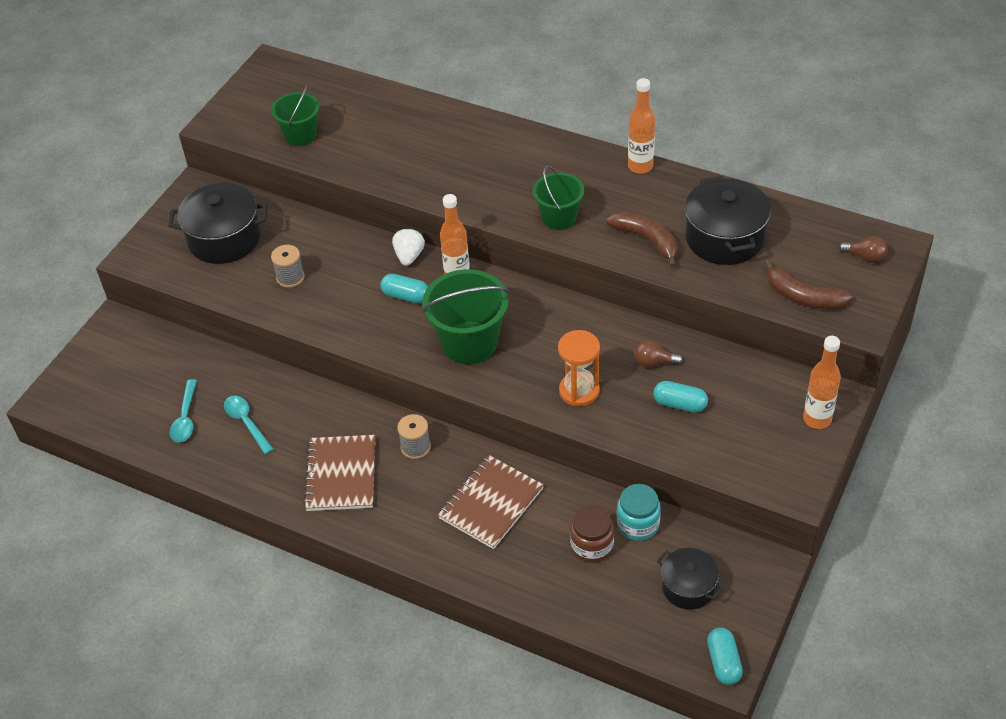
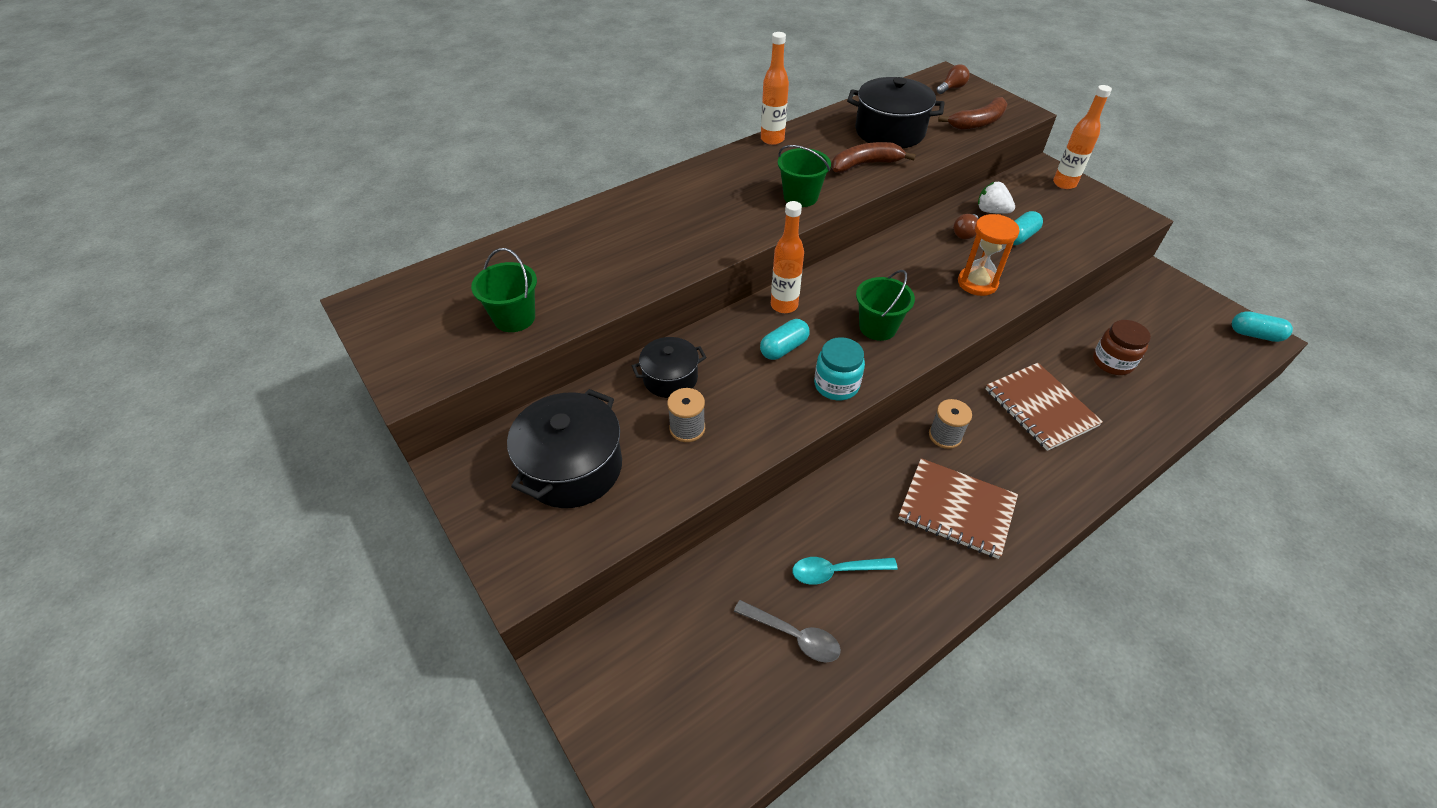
camera: 65 degrees left, 0 degrees up
(185, 418) = (793, 635): turquoise spoon -> grey spoon
(409, 256) = (729, 327): white strawberry -> white strawberry (991, 211)
(469, 343) = (877, 327): green bucket -> green bucket, size x0.62
(638, 524) = (1096, 327): turquoise jar -> turquoise jar (836, 385)
(688, 587) = (1172, 325): black pot -> black pot (670, 378)

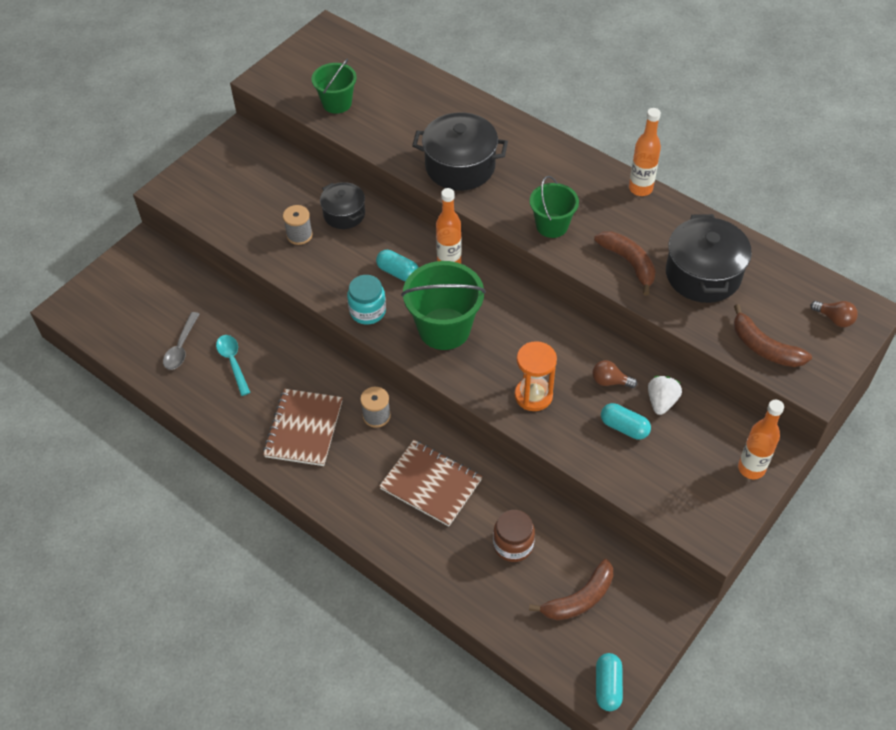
camera: 75 degrees right, 5 degrees up
(572, 467) = (250, 187): black pot -> black pot (460, 166)
(877, 327) = (444, 329): green bucket -> green bucket, size x1.60
(1040, 408) = (431, 484): brown notebook -> brown notebook turned 75 degrees clockwise
(1167, 332) = (579, 599): none -> brown banana

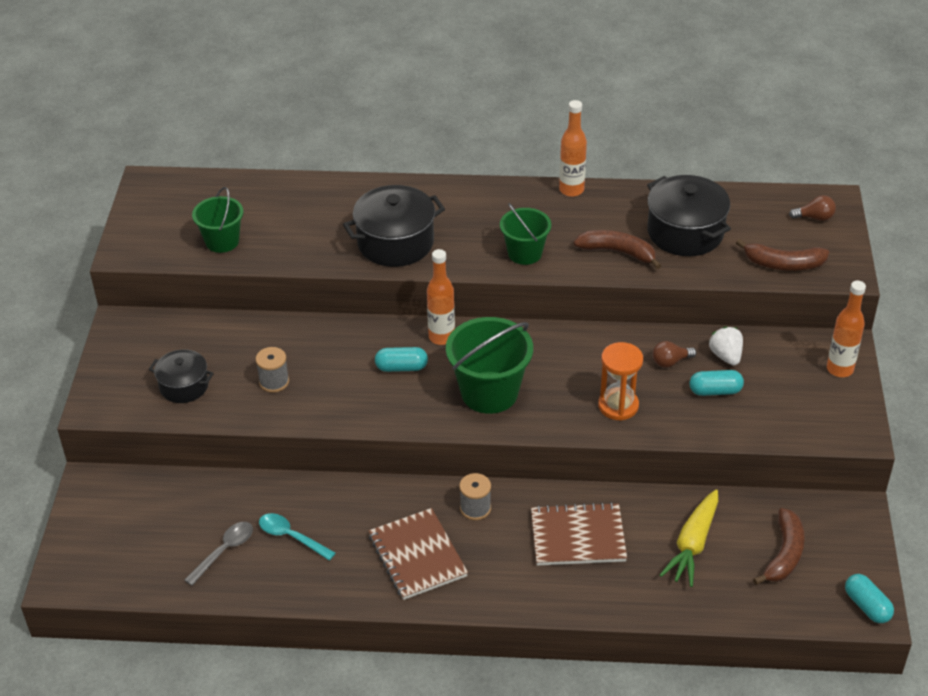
camera: 35 degrees left, 10 degrees down
(181, 347) = (224, 551): grey spoon -> grey spoon turned 120 degrees counterclockwise
(344, 214) = (301, 343): black pot -> black pot (184, 386)
(367, 311) = (405, 413): turquoise jar -> none
(513, 545) = (692, 544): brown jar -> yellow carrot

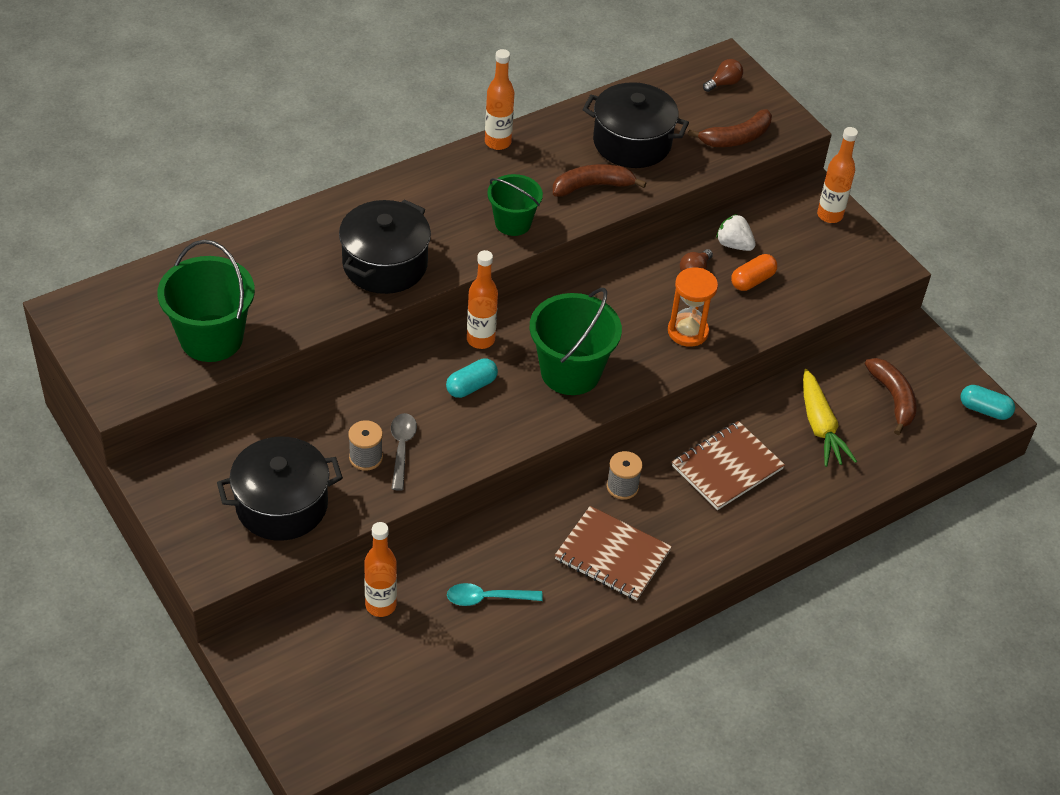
camera: 40 degrees left, 5 degrees up
(184, 386) = (281, 505): black pot -> black pot, size x1.64
(210, 501) = (380, 605): none -> orange bottle
(222, 241) = (211, 338): green bucket -> green bucket, size x1.60
(224, 551) = (438, 645): grey spoon -> grey spoon (401, 449)
(715, 391) = (752, 280): turquoise capsule -> orange capsule

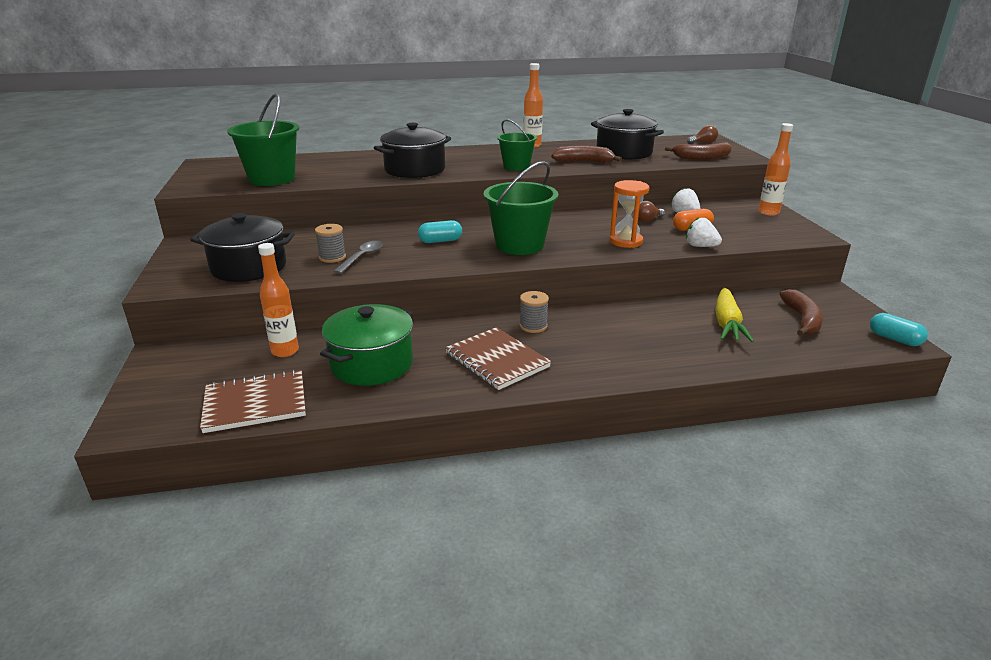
camera: 25 degrees right, 20 degrees down
(480, 340) = (465, 225): orange bottle -> none
(487, 598) = (371, 364): turquoise spoon -> green pot
(727, 467) = (630, 331): brown notebook -> brown notebook (255, 403)
(774, 322) = (700, 246): none -> white strawberry

